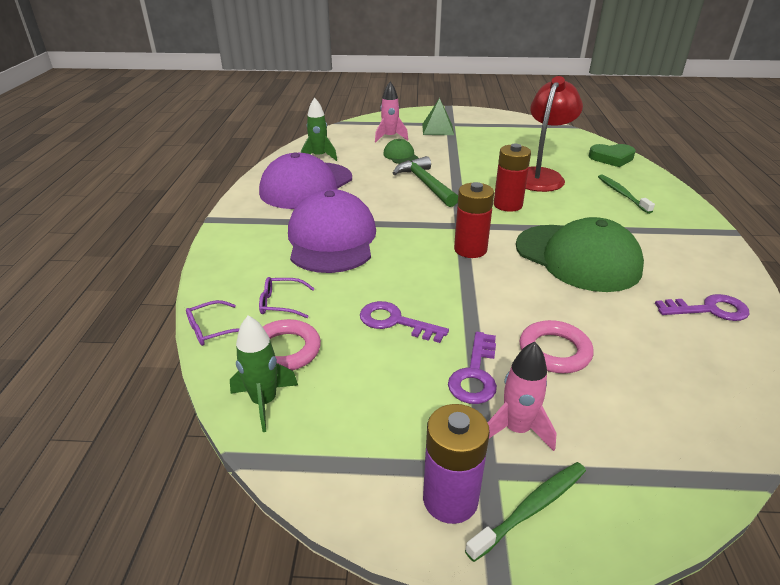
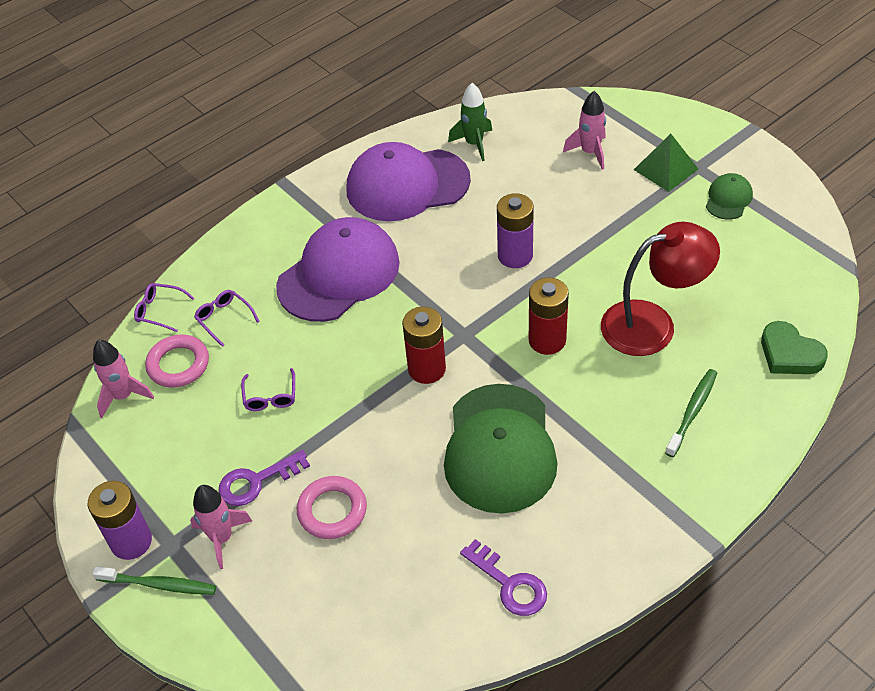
camera: 50 degrees right, 15 degrees up
(264, 402) = (123, 396): green rocket -> pink rocket
(395, 322) = (270, 396): purple key -> purple glasses
(400, 156) = (555, 193): green cap -> green cap (728, 199)
(425, 184) = (515, 256): green hammer -> purple battery

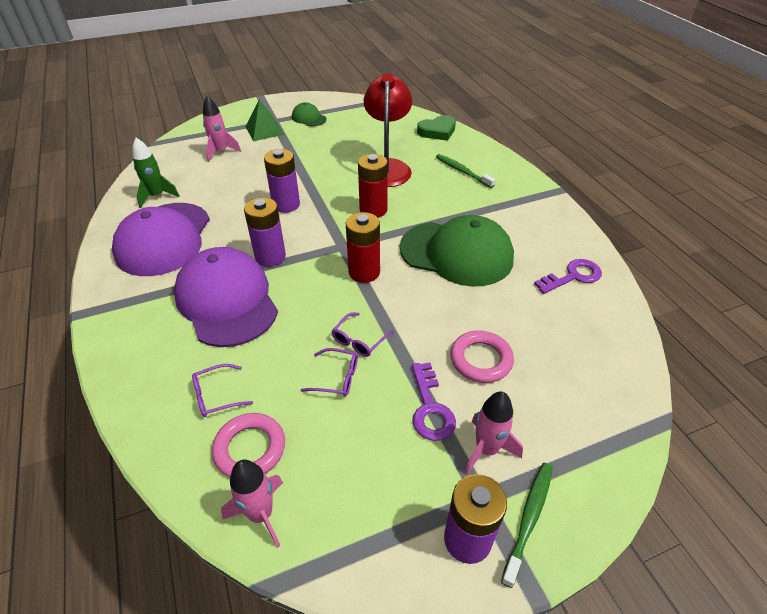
camera: 75 degrees left, 5 degrees down
(160, 311) = (161, 453): purple glasses -> purple glasses (359, 340)
(417, 279) = (270, 256): none -> purple battery

